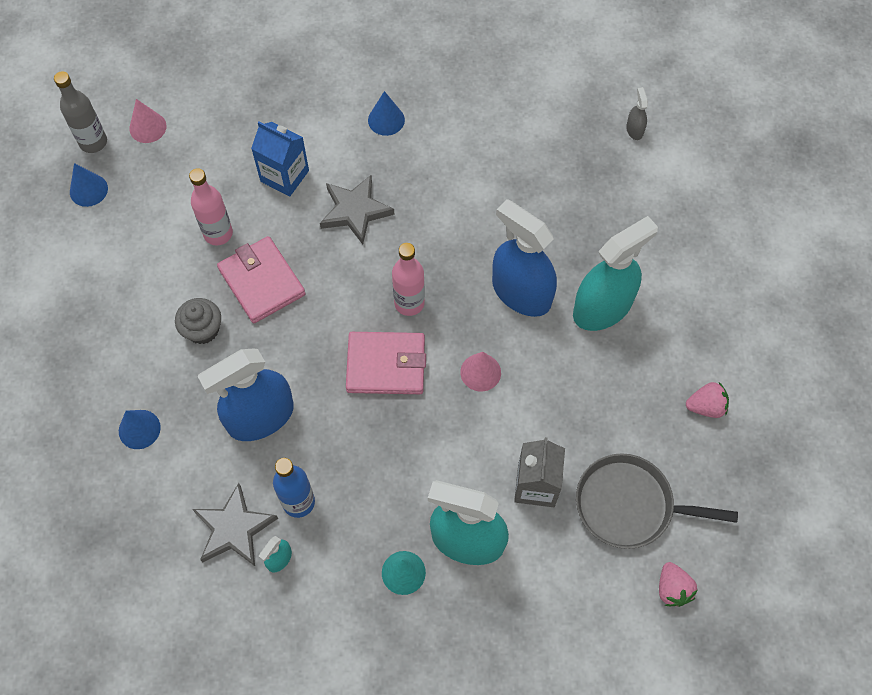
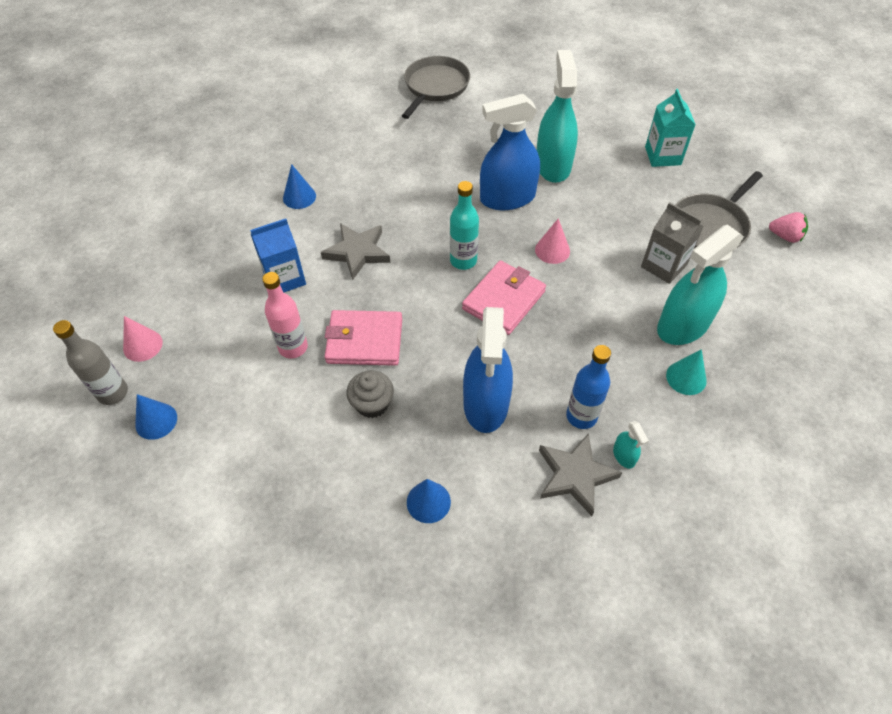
camera: 55 degrees left, 10 degrees down
(409, 303) = (463, 261): pink bottle -> turquoise bottle
(634, 130) = (435, 86): grey spray bottle -> grey pan
(706, 406) = (662, 156): pink strawberry -> turquoise carton

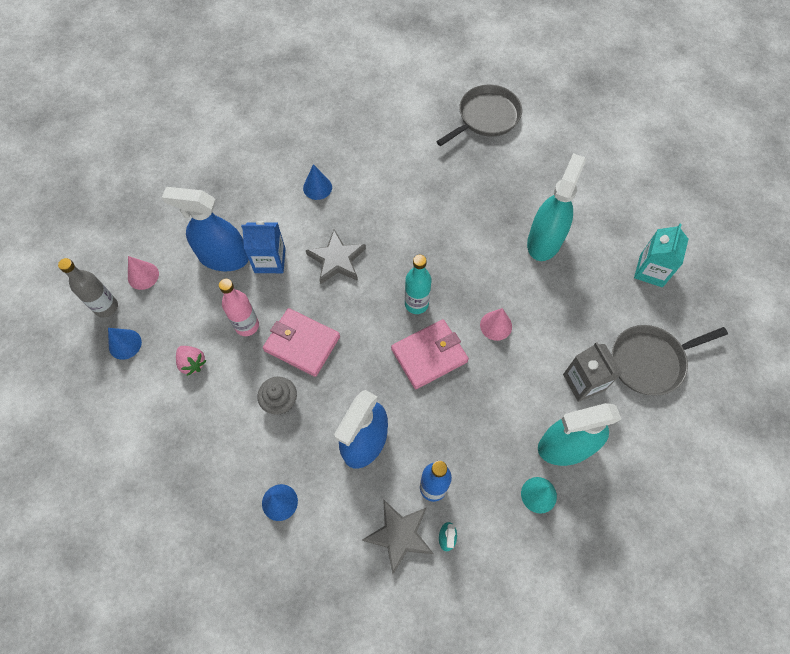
camera: 25 degrees right, 10 degrees up
(507, 198) = (486, 258): blue spray bottle -> blue spray bottle (223, 257)
(785, 236) = (714, 401): pink strawberry -> pink strawberry (192, 363)

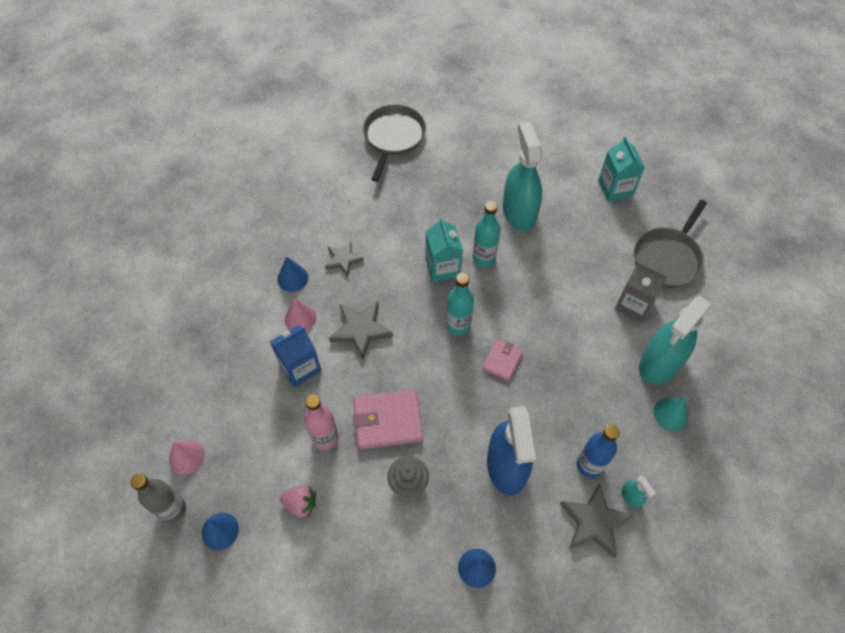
camera: 35 degrees left, 5 degrees down
(223, 257) = (253, 391): blue spray bottle -> none
(366, 196) = (343, 260): none -> grey star
(429, 355) = (502, 361): pink wallet -> pink wallet, size x0.58
(441, 249) = (442, 267): none -> turquoise carton
(482, 262) = (484, 258): none -> turquoise bottle
(496, 325) = (535, 303): pink cone -> pink cone (300, 318)

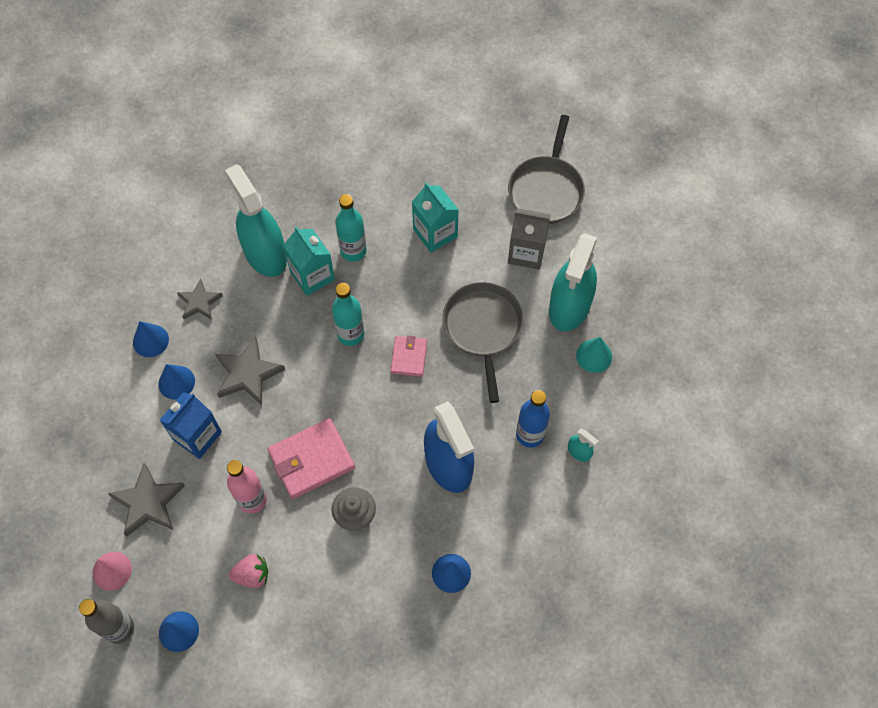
camera: 20 degrees left, 5 degrees up
(300, 318) = (176, 382): pink cone -> blue cone
(393, 137) = (203, 140): grey pan -> grey pan (483, 328)
(519, 212) = (374, 186): turquoise spray bottle -> turquoise spray bottle (265, 254)
(594, 522) = (550, 489): grey star -> grey star (148, 502)
(615, 188) = (469, 127): turquoise carton -> turquoise carton (435, 233)

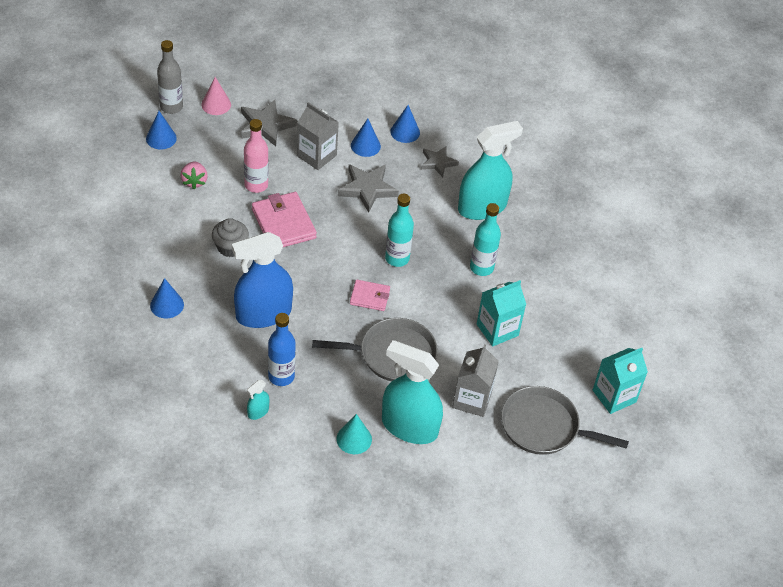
camera: 90 degrees right, 15 degrees down
(197, 436) = (316, 156): blue carton -> grey carton
(312, 276) = (458, 237): turquoise carton -> turquoise carton (614, 396)

